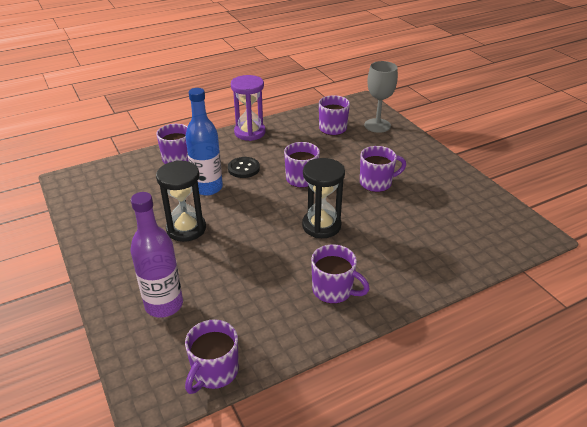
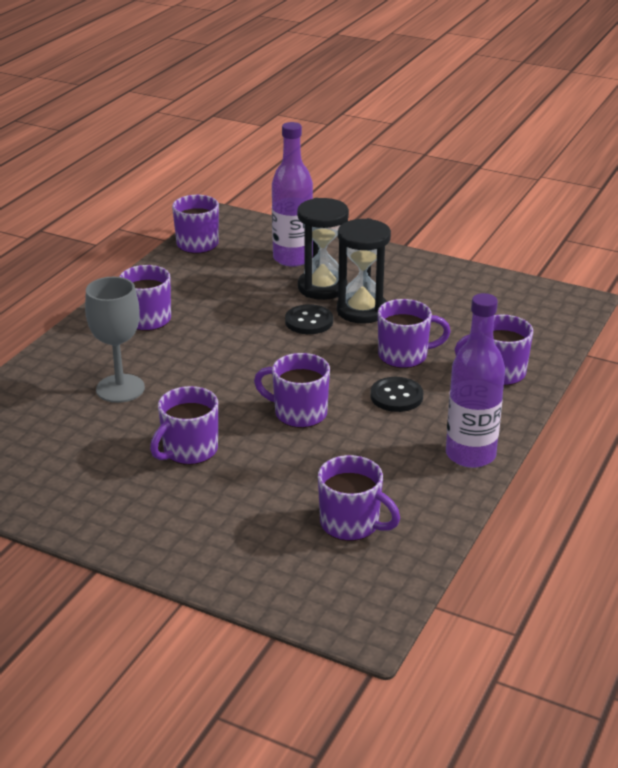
camera: 145 degrees right, 5 degrees down
(207, 188) = (404, 356): blue bottle -> purple mug
(227, 236) = (309, 321): none -> black button
(250, 132) = (470, 455): purple hourglass -> purple bottle
(321, 226) = (214, 369): black hourglass -> black hourglass (322, 288)
(377, 125) = (277, 568): grey goblet -> grey goblet (120, 388)

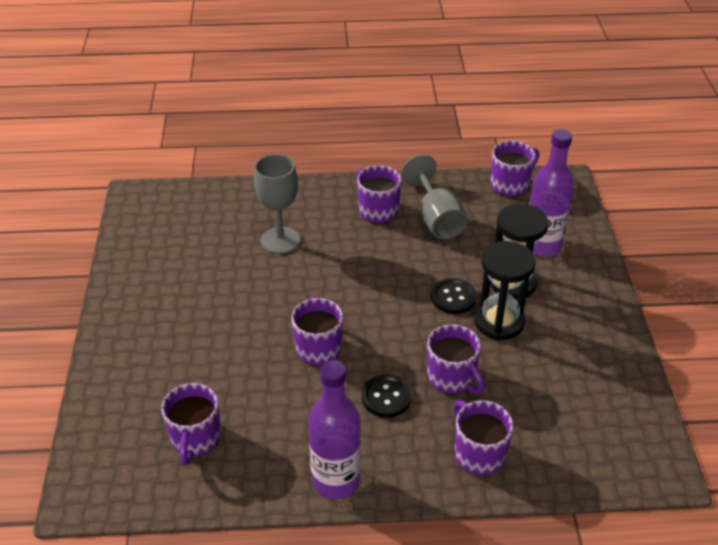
camera: 60 degrees right, 10 degrees up
(189, 450) = (230, 309): purple mug -> none
(197, 294) = (436, 219): none -> grey goblet

